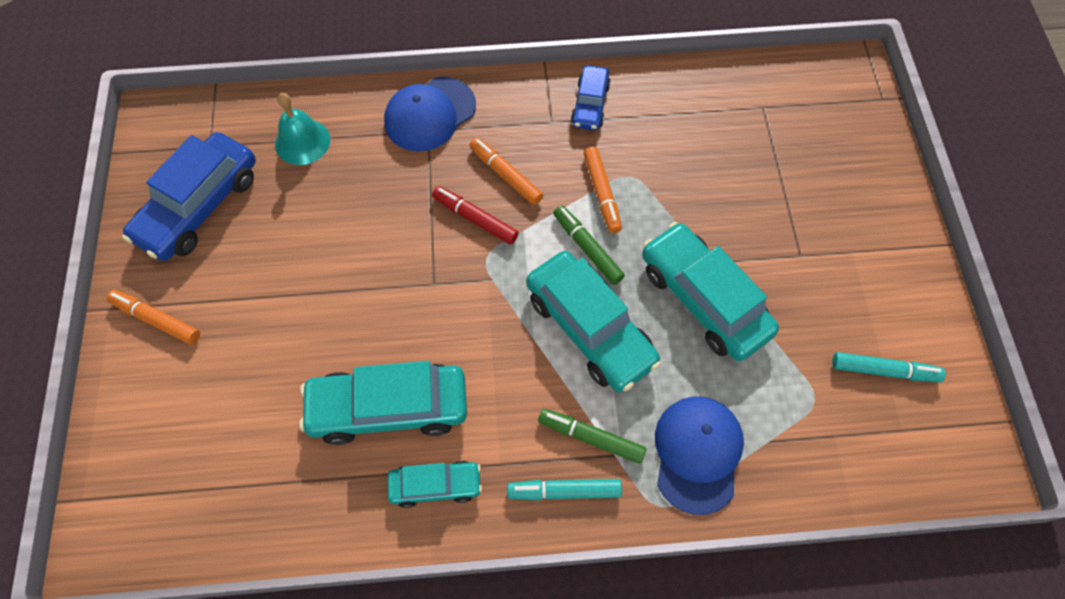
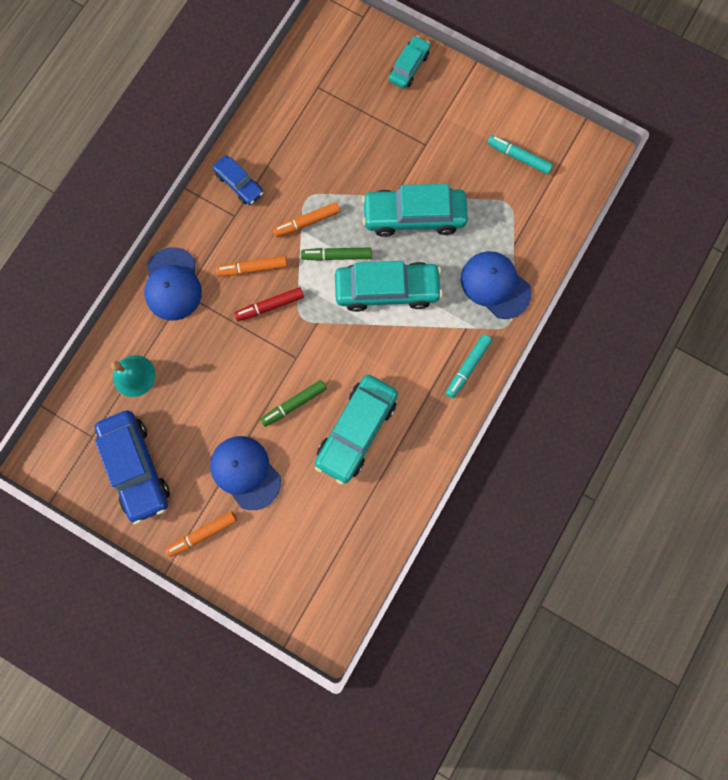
camera: 55 degrees left, 15 degrees up
(258, 318) = (245, 472): none -> blue cap
(435, 486) = (418, 432): turquoise car -> turquoise car (409, 67)
(591, 437) = (449, 333): green marker -> green marker (294, 404)
(602, 194) = (307, 222): orange marker -> orange marker turned 135 degrees clockwise
(884, 370) = (518, 157): turquoise marker -> turquoise marker turned 105 degrees counterclockwise

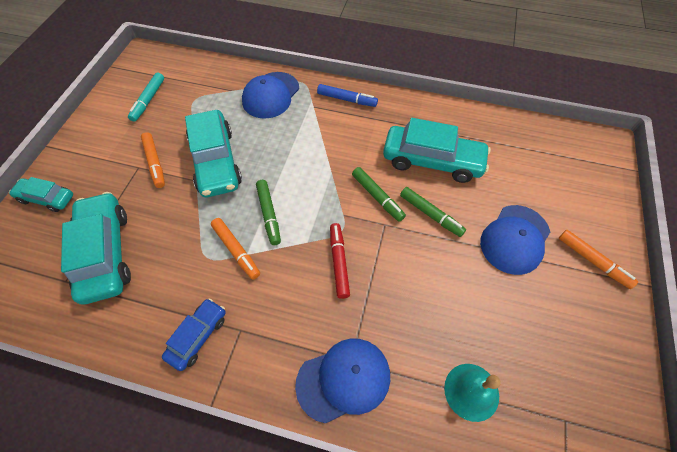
camera: 105 degrees left, 20 degrees down
(136, 467) = (569, 352): blue car -> none
(252, 268) = (301, 291): orange marker -> orange marker (155, 163)
(270, 306) = (339, 262): red marker -> red marker turned 150 degrees counterclockwise
(328, 360) = (377, 197): none -> green marker
(387, 290) = (294, 166): turquoise car -> turquoise car (105, 253)
(467, 367) = (347, 99): turquoise marker -> blue marker

